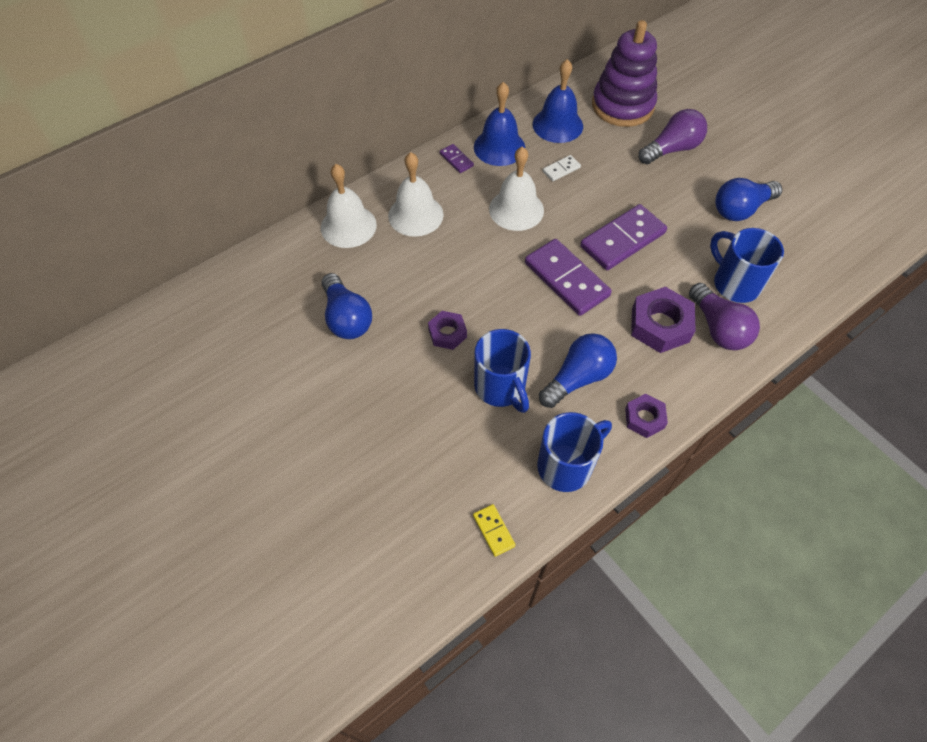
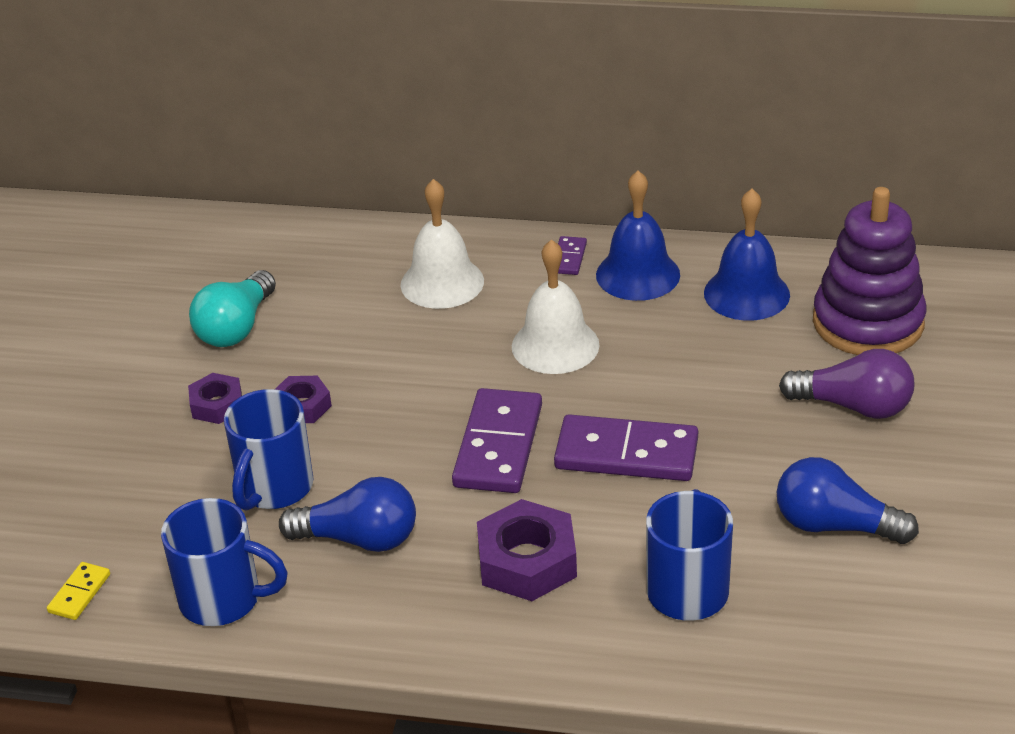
camera: 50 degrees right, 20 degrees down
(346, 318) = (236, 327): blue light bulb -> turquoise light bulb
(348, 226) = (362, 250): white bell -> none
(561, 169) = (673, 340): white domino -> none
(644, 418) = (363, 626): purple nut -> purple nut (217, 405)
(718, 328) = (589, 615): purple light bulb -> none

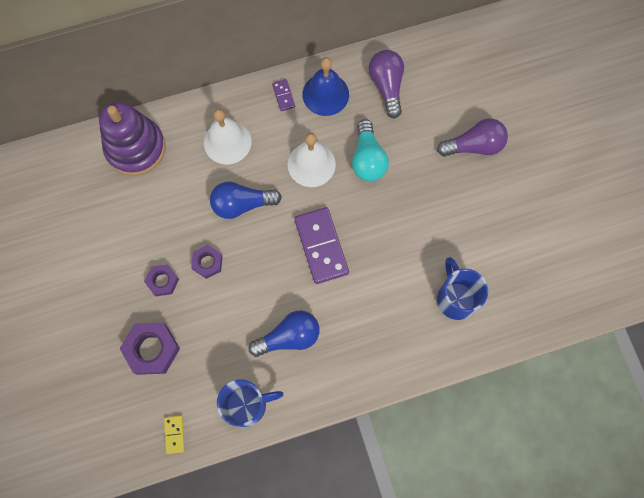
camera: 30 degrees left, 35 degrees up
(236, 327) = (137, 222): turquoise light bulb -> turquoise light bulb (368, 159)
(274, 488) = (228, 324): blue mug -> none
(527, 561) = (375, 314): purple nut -> purple nut (152, 349)
(626, 454) = (385, 224): purple domino -> none
(746, 293) = (387, 86): blue bell -> purple light bulb
(835, 526) = (500, 228): blue light bulb -> blue light bulb (242, 204)
(868, 323) = (454, 84): purple stacking toy -> purple stacking toy (135, 148)

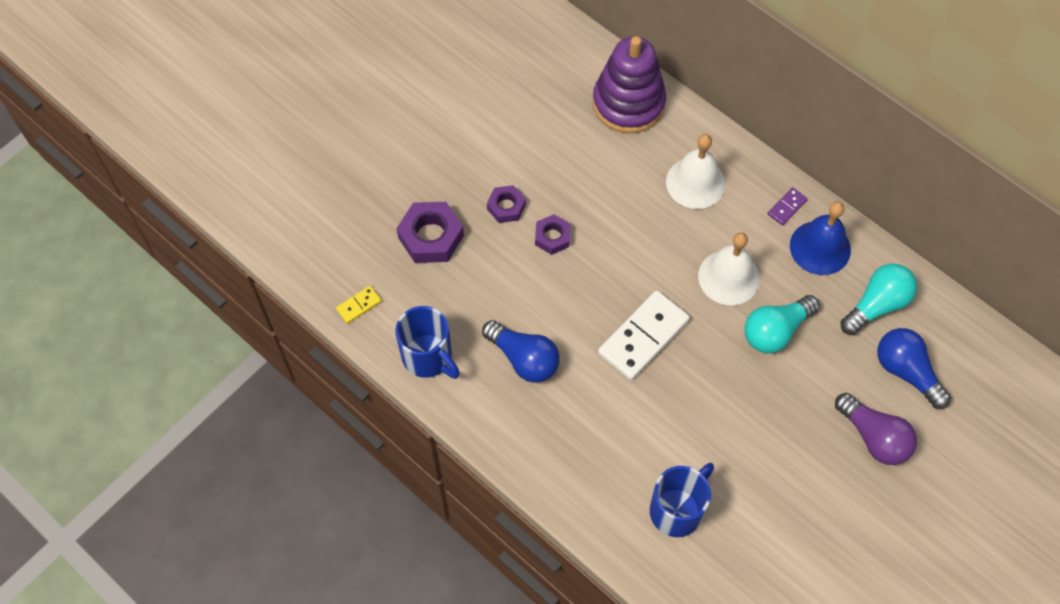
camera: 60 degrees right, 10 degrees down
(242, 204) = (637, 234): blue light bulb -> blue light bulb (906, 372)
(321, 246) = (643, 337): purple domino -> white domino
(387, 86) = (877, 305): purple light bulb -> turquoise light bulb

